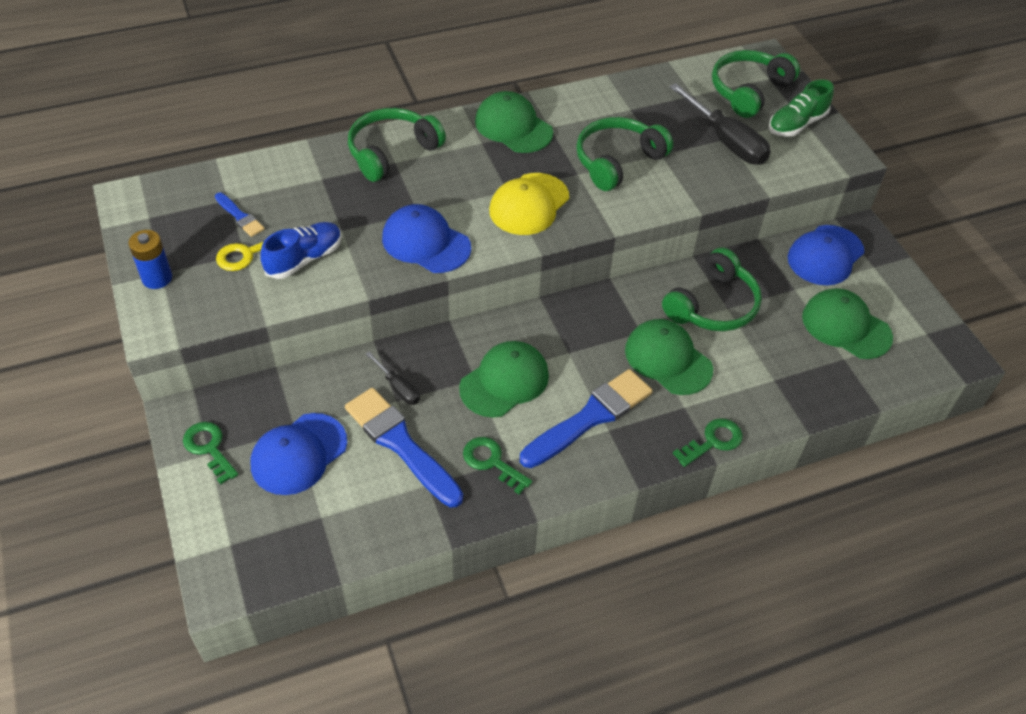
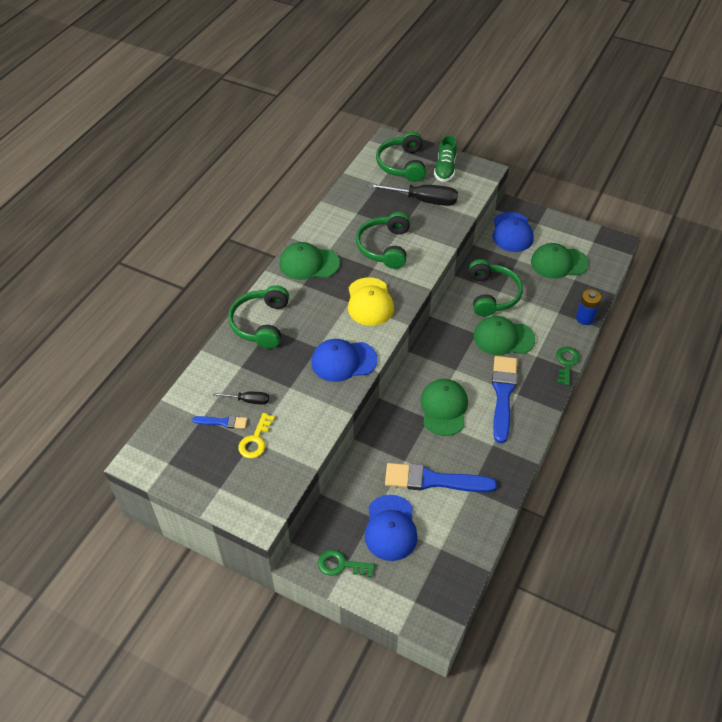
camera: 40 degrees left, 0 degrees up
(157, 278) = (221, 492): blue battery -> blue battery (585, 318)
(304, 259) = (291, 418): blue shoe -> none
(398, 388) = (397, 453): black screwdriver -> black screwdriver (249, 400)
(492, 462) = (486, 453): green key -> none

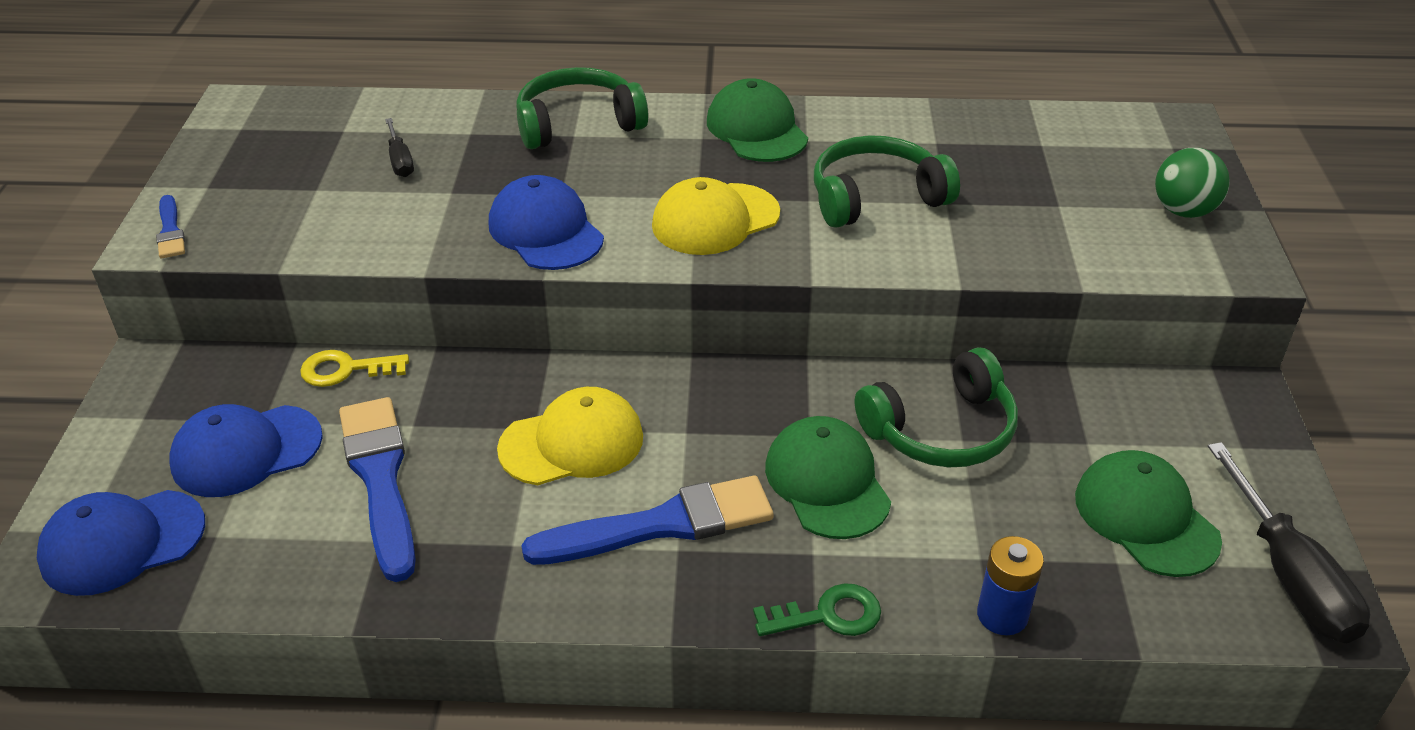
camera: 65 degrees right, 10 degrees down
(222, 422) = (342, 151): blue brush -> blue brush (170, 231)
(255, 440) = (318, 192): yellow key -> yellow key (346, 370)
(341, 565) = (148, 412): green key -> none
(402, 164) = (1130, 156): green headphones -> none
(424, 200) = (1057, 209): black screwdriver -> black screwdriver (1290, 577)
(444, 408) = (572, 443): green cap -> yellow cap
(445, 169) = (1183, 211): green shoe -> green ball
(512, 232) = (1165, 411): blue cap -> blue cap (122, 542)

